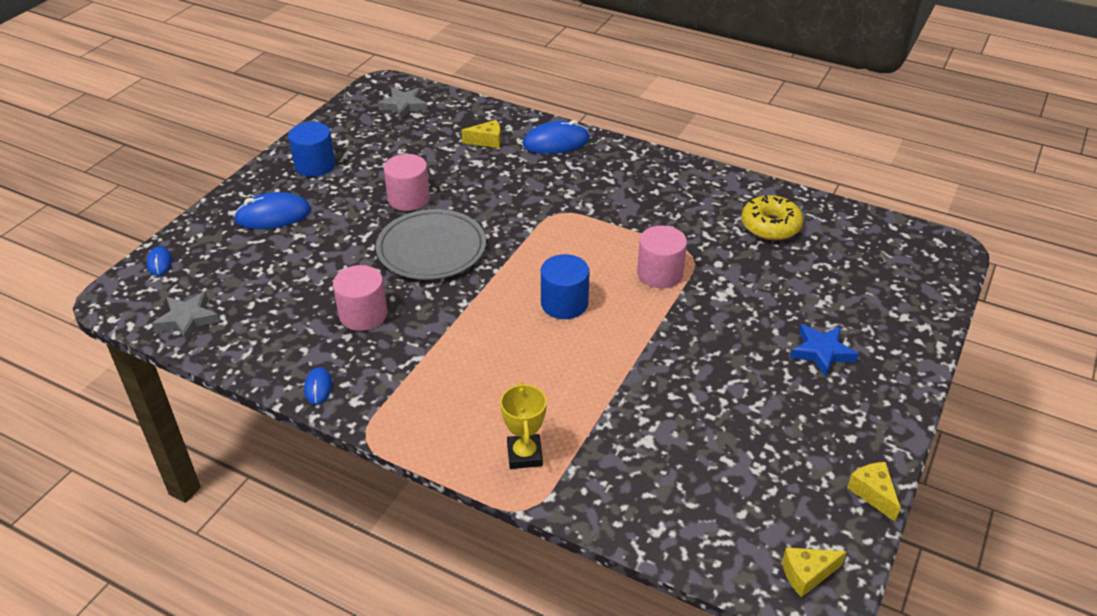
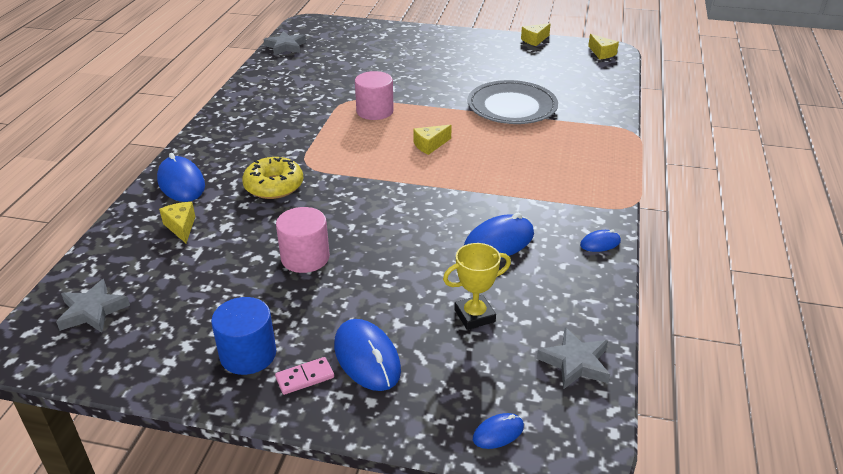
camera: 105 degrees left, 5 degrees down
(275, 186) = (305, 377): none -> pink domino
(363, 314) = (498, 242): pink cylinder -> blue mouse
(431, 249) = (386, 224): grey plate -> grey plate (512, 107)
(524, 455) = (591, 139): yellow trophy -> yellow trophy (474, 316)
(564, 303) = (430, 145): blue cylinder -> yellow cheese
(770, 226) = (299, 75): yellow donut -> yellow donut (274, 186)
(821, 352) = (430, 55): blue star -> none
(861, 222) = (285, 46): none -> grey star

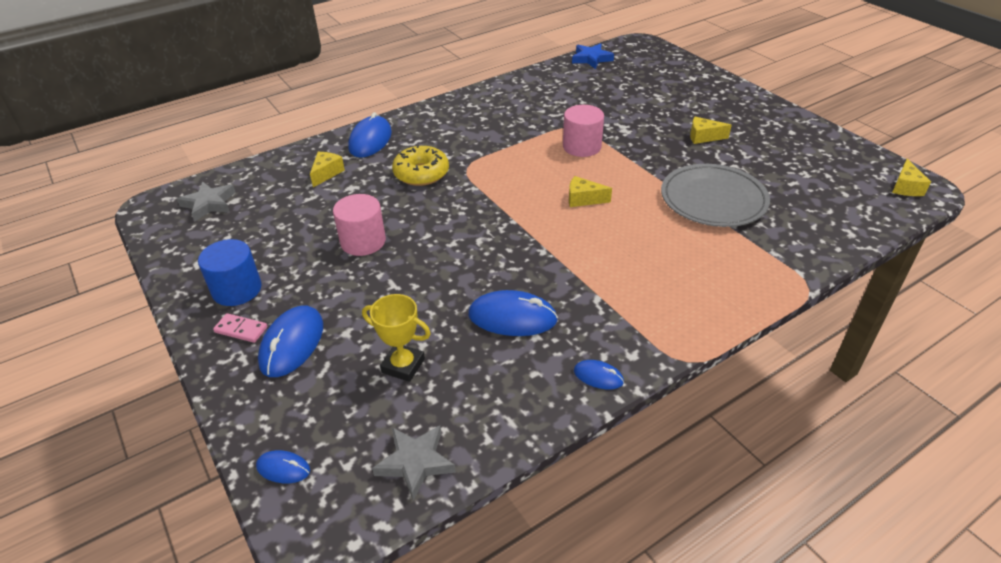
camera: 45 degrees right, 5 degrees up
(285, 46) = (591, 59): grey star -> blue star
(534, 40) = (843, 141): yellow cheese -> yellow cheese (703, 137)

